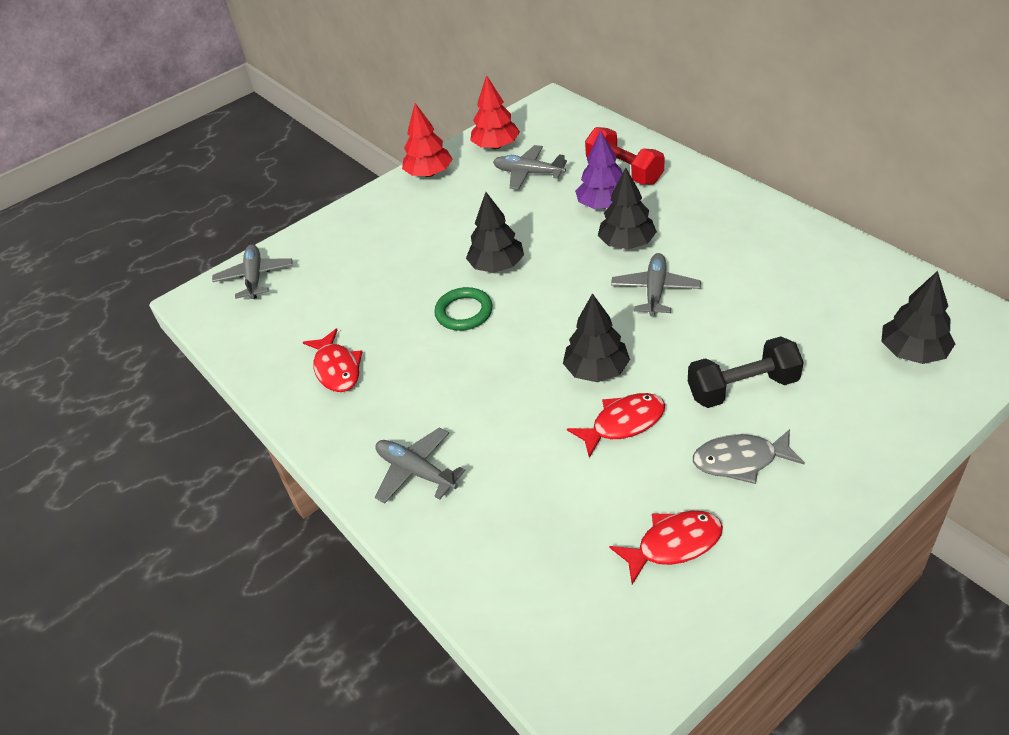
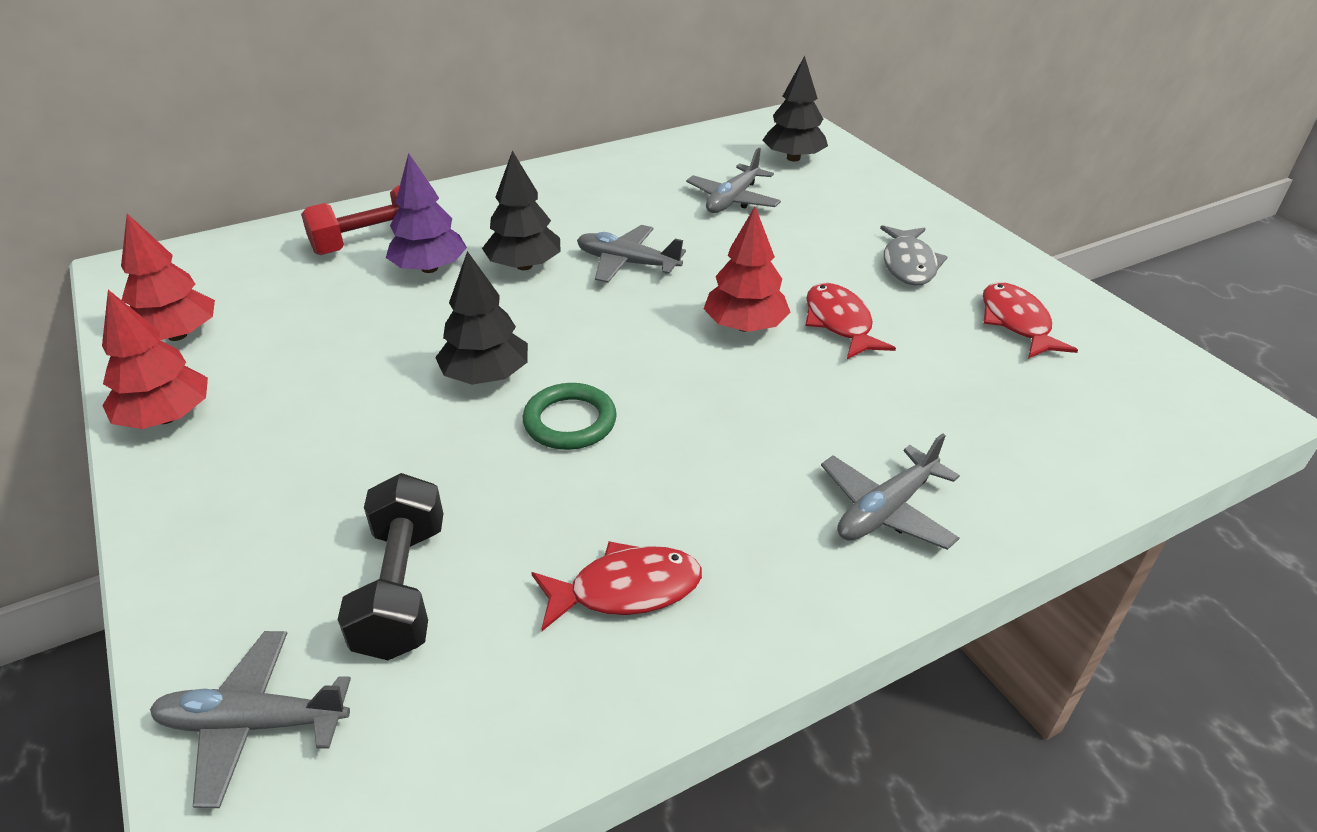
camera: 85 degrees left, 5 degrees down
(528, 173) = (289, 316): grey plane -> grey plane (733, 200)
(596, 370) = (745, 326): black tree -> red tree
(742, 388) = (808, 243): black dumbbell -> black dumbbell (402, 588)

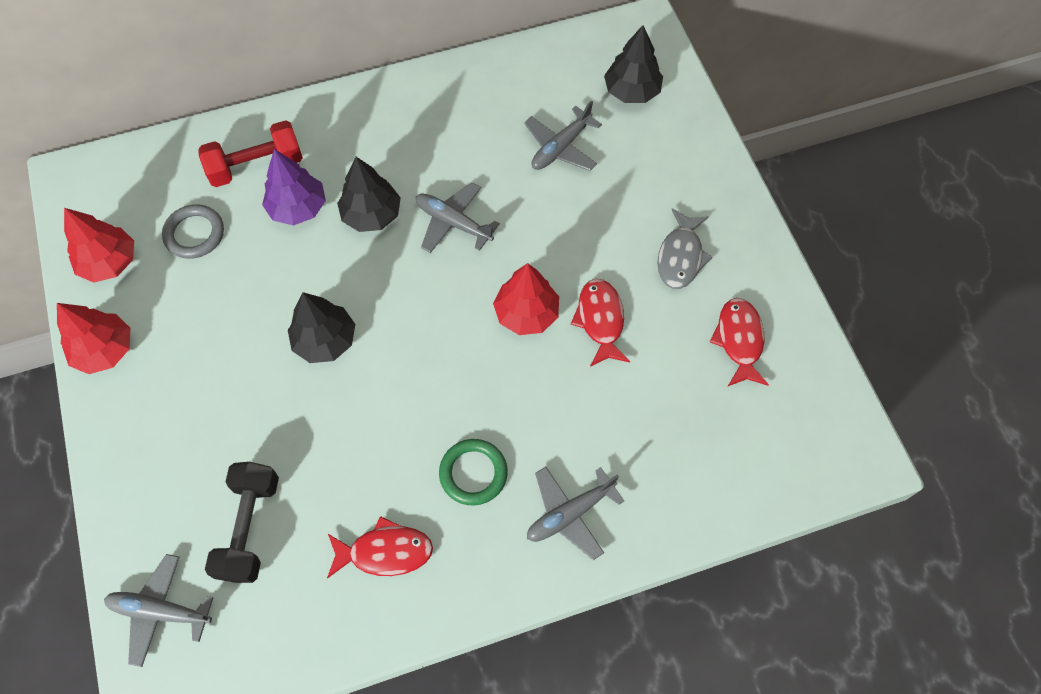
camera: 10 degrees right, 25 degrees up
(295, 301) = (194, 234): none -> grey ring
(570, 421) = (376, 397): green ring -> green ring (473, 473)

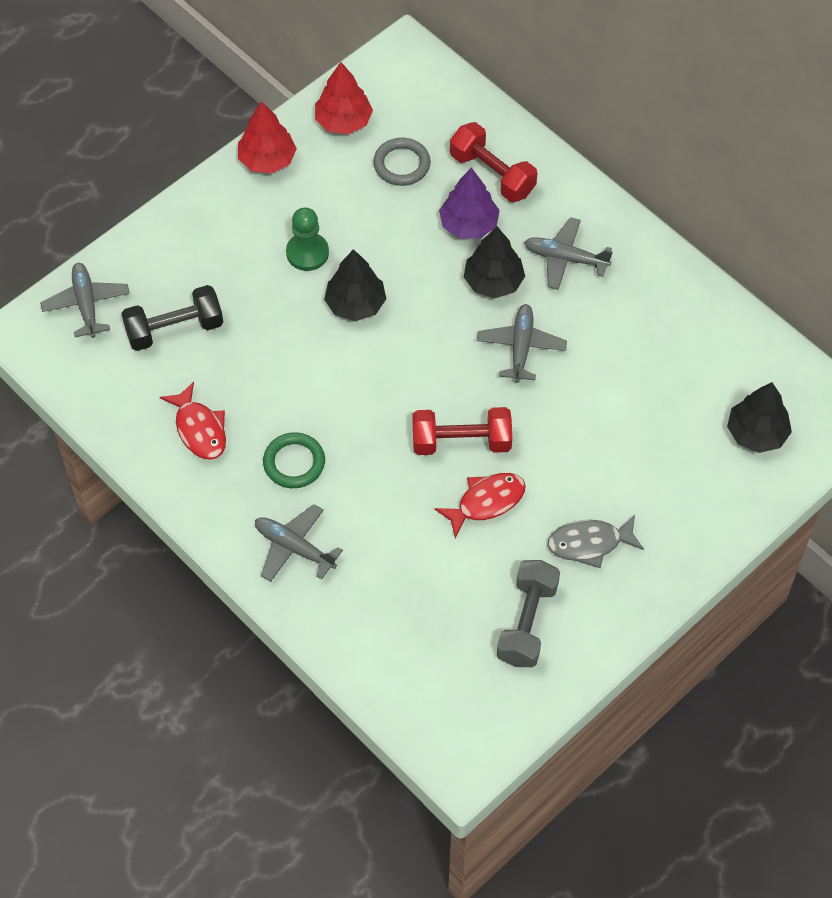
camera: 65 degrees right, 5 degrees down
(239, 359) = (307, 253): none -> green pawn
(526, 313) = (461, 442): red tree -> red dumbbell
(561, 147) = (653, 399): grey plane -> grey plane (565, 259)
(739, 340) = (527, 623): red fish -> grey dumbbell

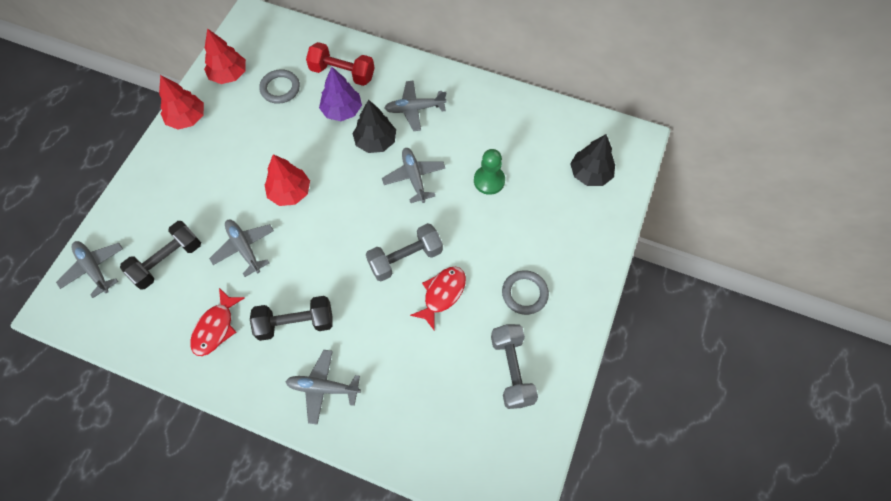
camera: 25 degrees left, 5 degrees up
(199, 429) = (215, 327): red fish -> red fish turned 75 degrees clockwise
(271, 350) = (244, 248): none -> grey plane
(294, 463) = (295, 323): green ring -> black dumbbell
(307, 253) = (241, 170): green pawn -> green pawn (489, 181)
(355, 304) = (290, 192): black tree -> red tree
(461, 442) = (405, 258): red dumbbell -> grey dumbbell
(589, 543) = (524, 293): grey fish -> grey ring

